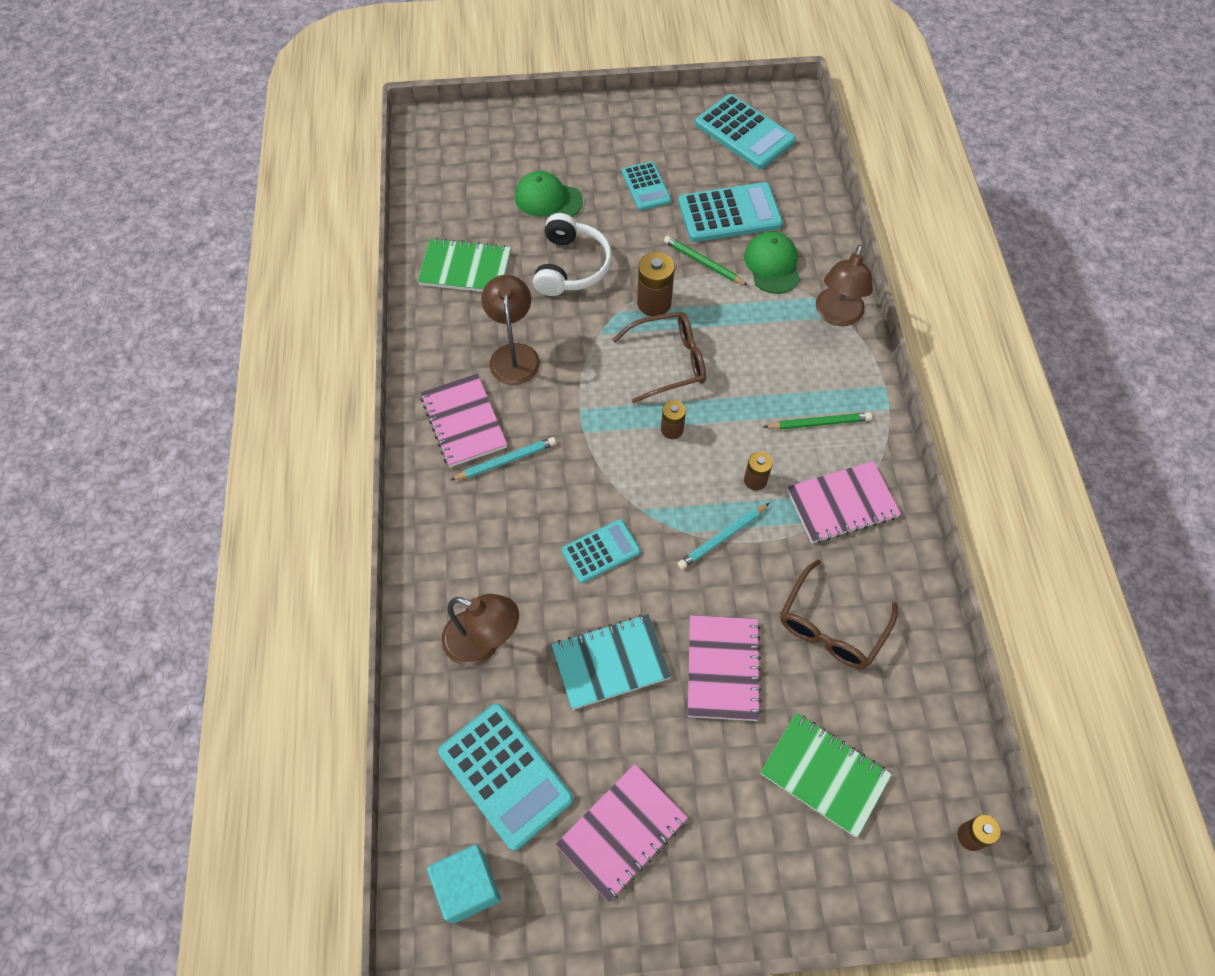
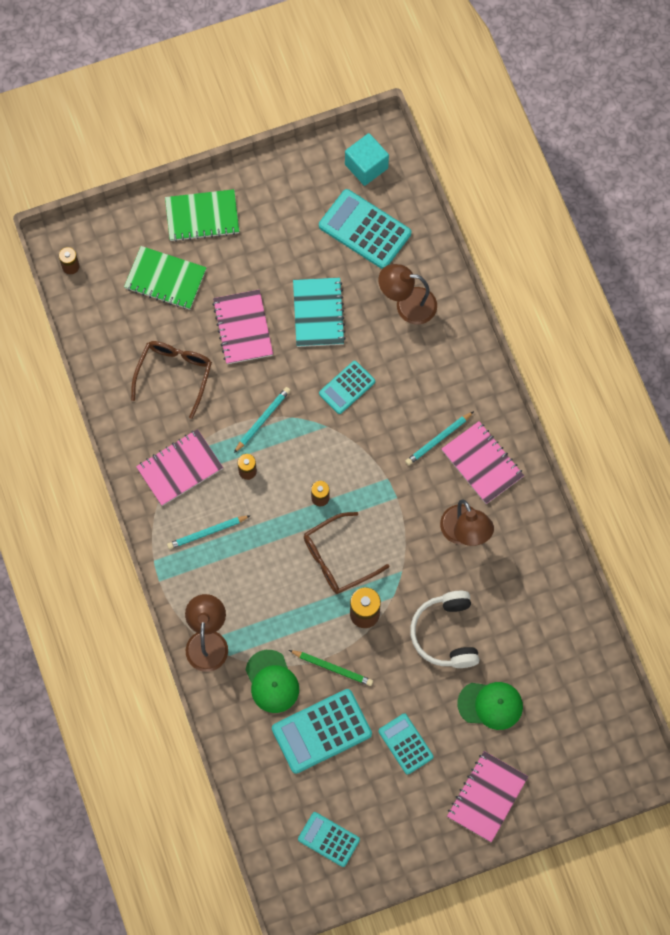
camera: 165 degrees right, 10 degrees up
(465, 268) = (536, 608): green notebook -> green notebook (202, 216)
(610, 662) = (318, 313): turquoise notebook -> turquoise notebook turned 60 degrees counterclockwise
(622, 832) = (283, 216): pink notebook -> pink notebook (487, 797)
(744, 133) = (328, 839): turquoise calculator -> turquoise calculator, size x0.61
(819, 423) = (207, 532): green pencil -> turquoise pencil

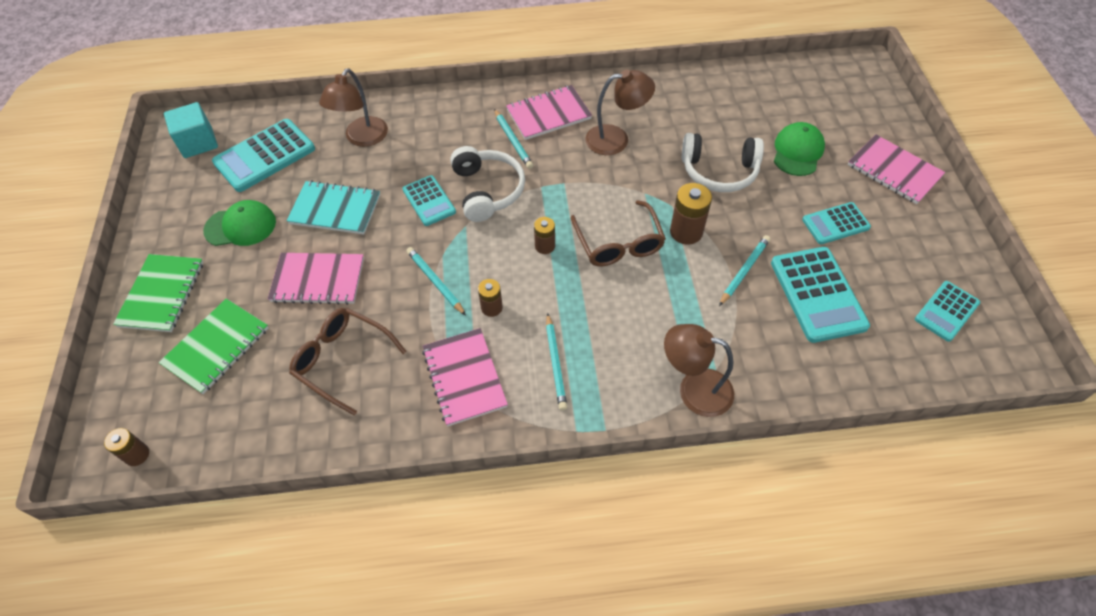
camera: 75 degrees left, 15 degrees down
(272, 681) = (754, 331): green cap -> green cap (241, 226)
(332, 668) = (744, 271): green pencil -> turquoise pencil
(371, 433) = (487, 190): none -> white headphones

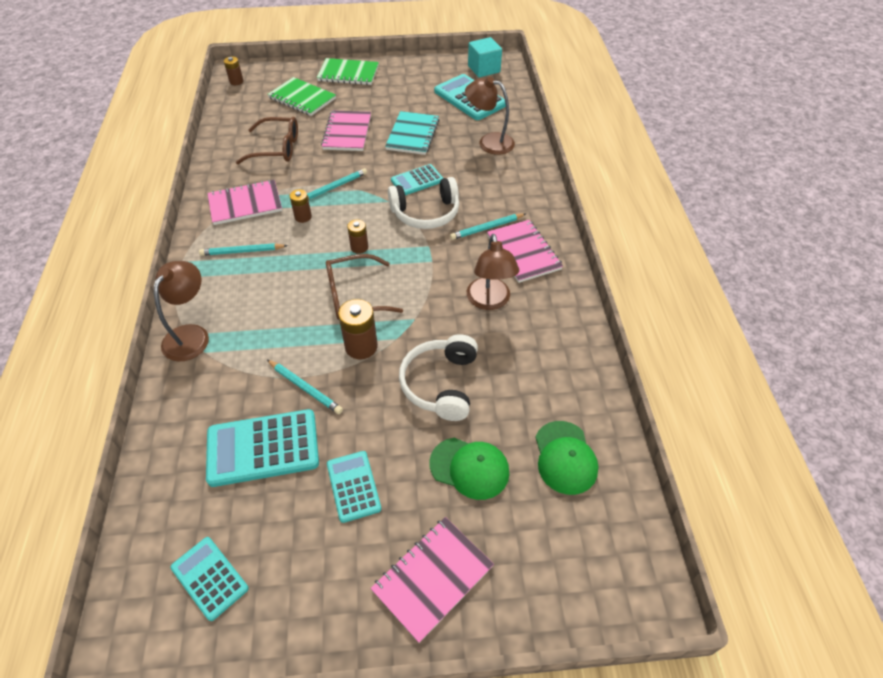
camera: 90 degrees right, 5 degrees down
(241, 226) = (401, 96): green cap -> green cap (565, 457)
(342, 360) = (277, 148): brown glasses -> brown glasses turned 60 degrees clockwise

